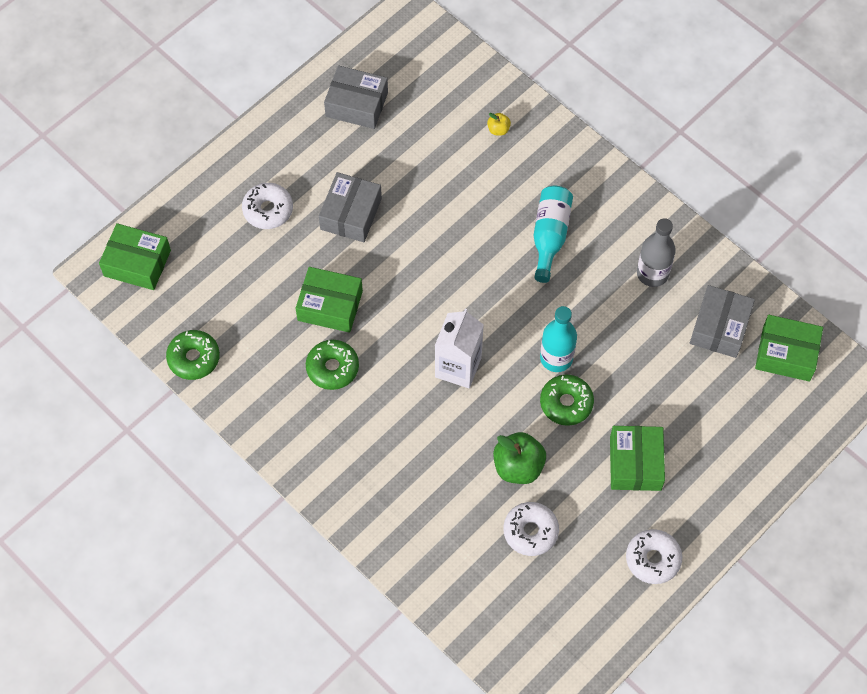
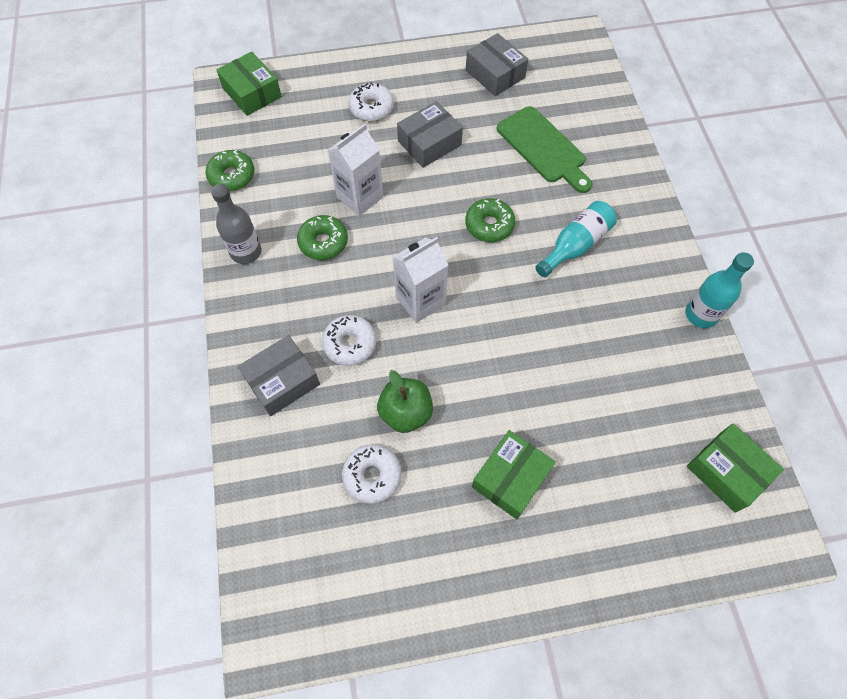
camera: 35 degrees right, 0 degrees up
(330, 306) = (360, 197): green box -> white carton
(457, 157) = (543, 148): none -> green cutting board
(498, 129) = (592, 146): yellow apple -> none
(556, 358) = (508, 343): turquoise bottle -> turquoise bottle (701, 314)
(566, 403) = (488, 386): green donut -> green donut (489, 225)
(652, 273) = (644, 325): grey bottle -> grey bottle (246, 252)
(653, 559) = (462, 579): white donut -> white donut (350, 344)
(719, 327) = (676, 408): grey box -> grey box (282, 381)

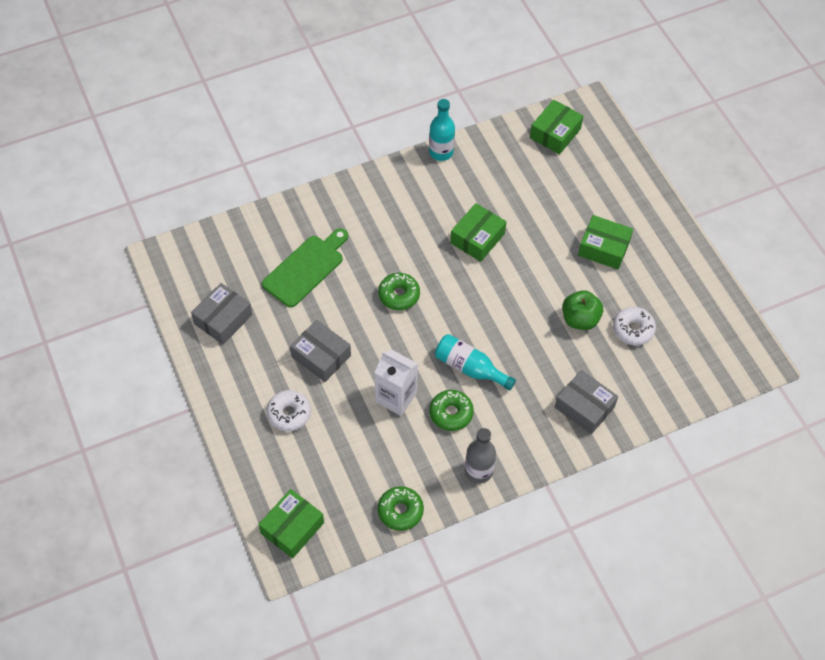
camera: 105 degrees left, 5 degrees down
(350, 344) = (538, 369): white donut -> none
(420, 301) = (485, 329): white carton -> none
(555, 324) = (477, 238): none -> green box
(575, 245) = (402, 234): turquoise bottle -> turquoise bottle (469, 368)

